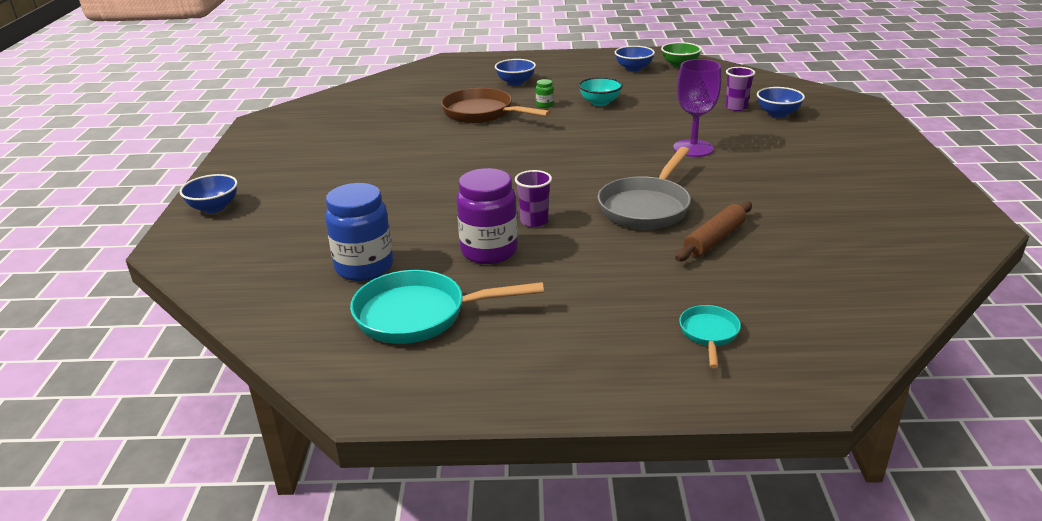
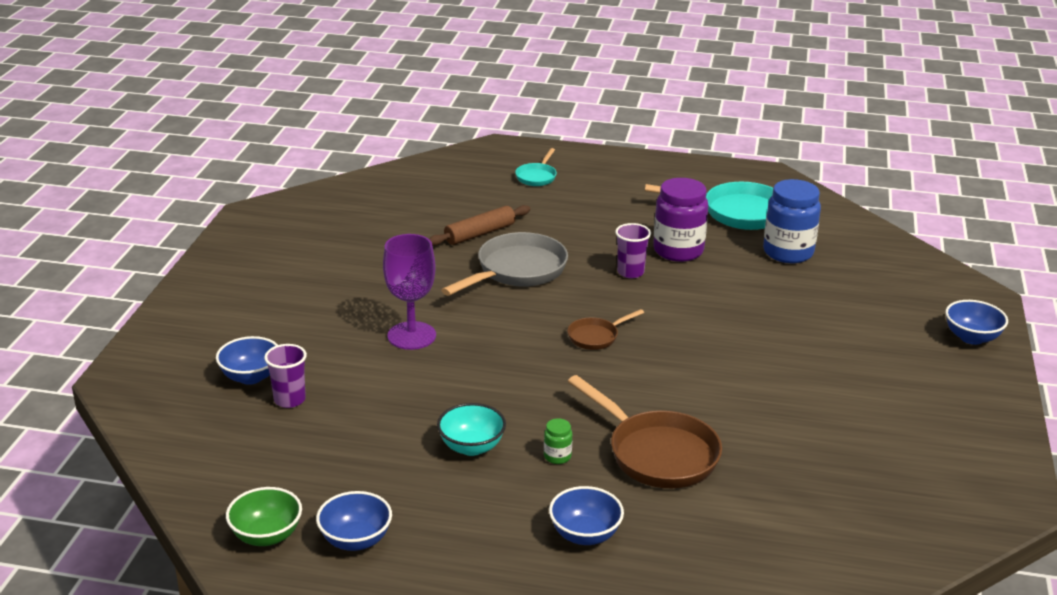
camera: 170 degrees left, 0 degrees up
(546, 166) = (596, 337): none -> brown pan

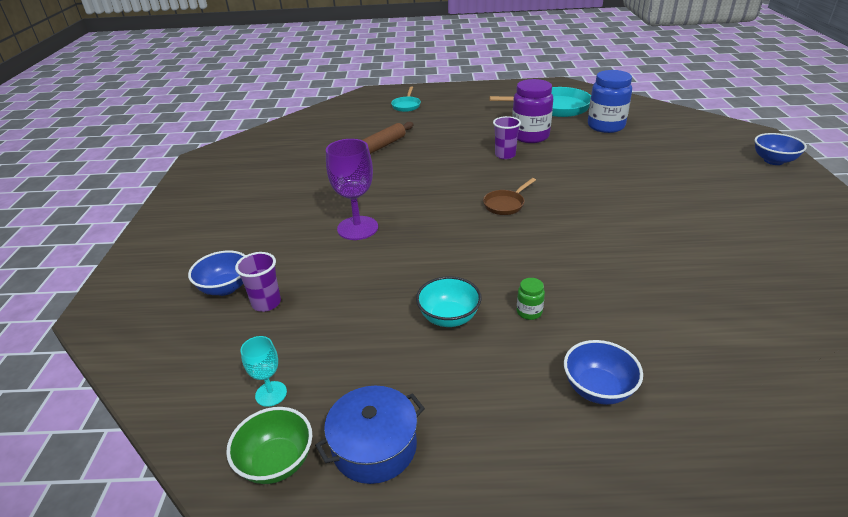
camera: 10 degrees left, 5 degrees up
(274, 482) = (271, 394): none -> turquoise goblet
(356, 540) = (374, 446): blue bowl -> blue pot
(517, 271) = (421, 167): grey pan -> none
(657, 453) = (612, 293): brown pan -> none

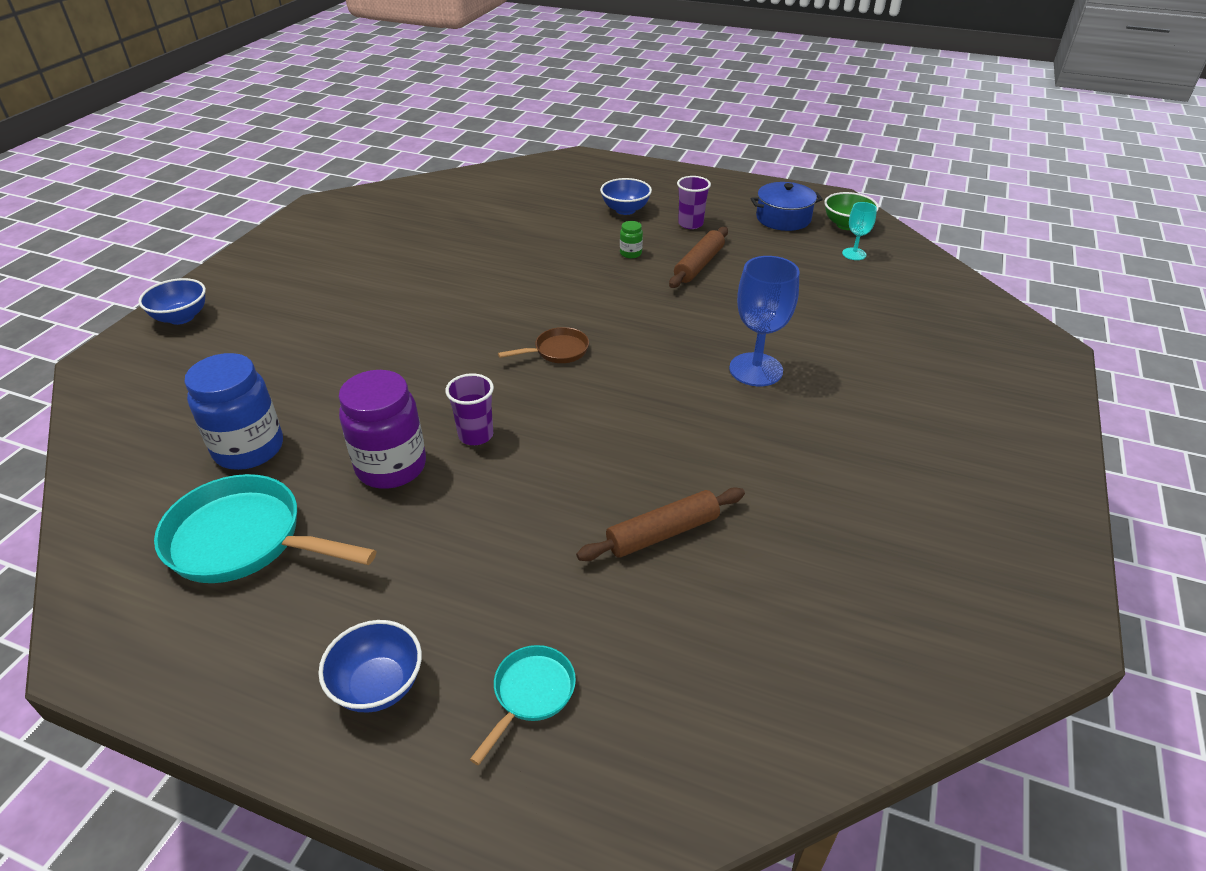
camera: 160 degrees left, 5 degrees up
(225, 288) = (914, 339): blue bowl -> blue bowl (378, 685)
(266, 303) = (866, 314): purple cup -> purple cup (690, 224)
(357, 228) = (756, 369): purple goblet -> blue goblet
(449, 317) = (698, 265): turquoise bowl -> brown rolling pin

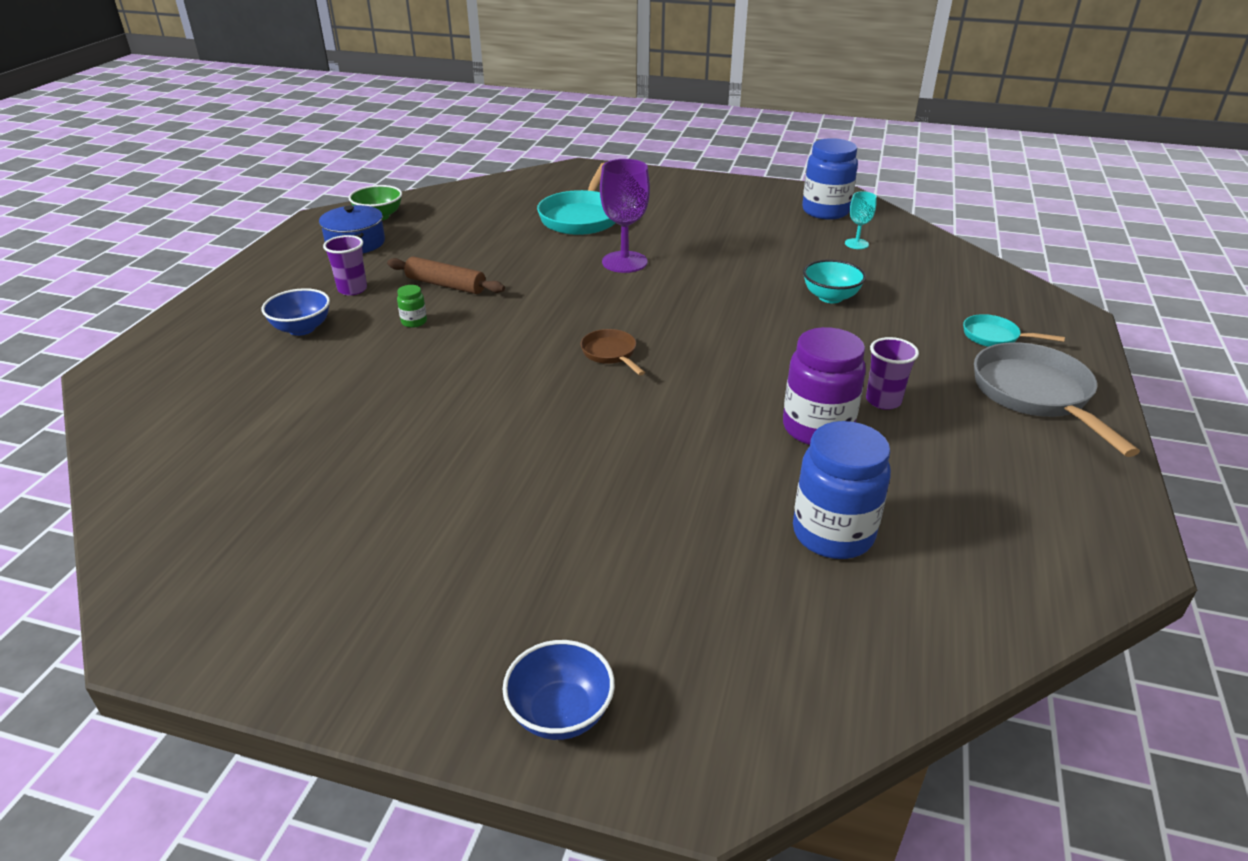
camera: 95 degrees left, 5 degrees down
(245, 540) = (955, 498): turquoise pan -> turquoise pan (582, 217)
(378, 685) = (1035, 395): blue bowl -> grey pan
(476, 435) = (754, 386): purple cup -> purple cup (883, 401)
(663, 533) = (830, 297): brown rolling pin -> turquoise bowl
(756, 369) = (624, 262): blue goblet -> purple goblet
(854, 254) = (436, 217): turquoise goblet -> turquoise goblet (856, 244)
(970, 590) = (825, 211): none -> blue jar

